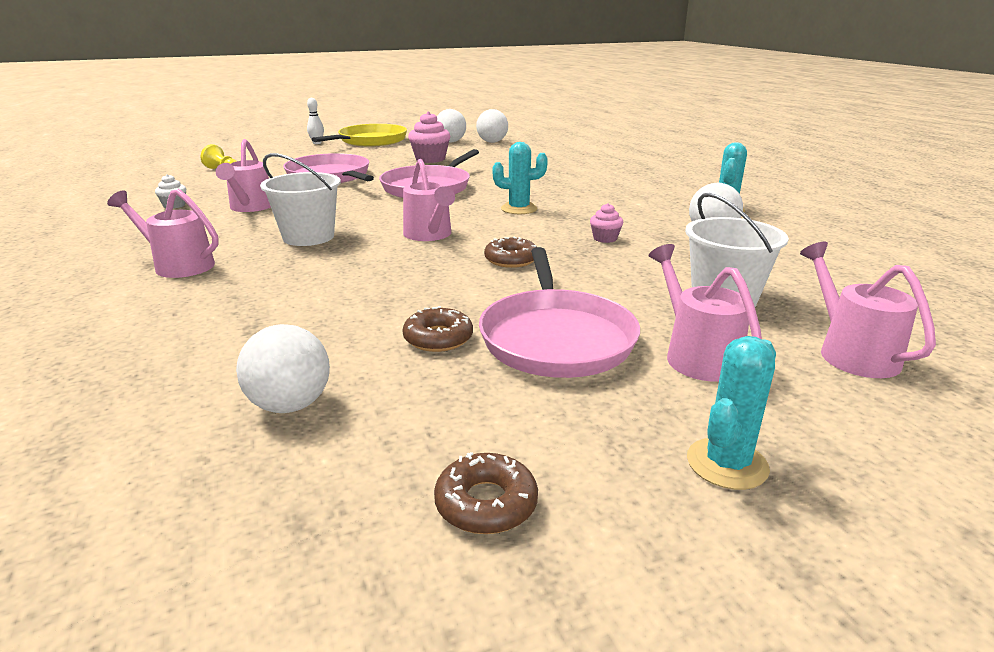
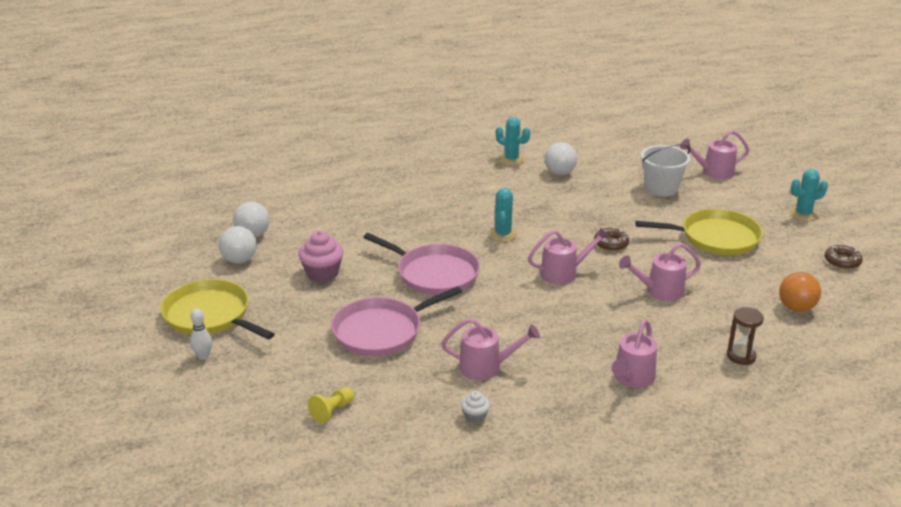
camera: 85 degrees left, 5 degrees up
(172, 336) = (741, 356): none -> brown hourglass
(290, 405) = (796, 308): white ball -> orange ball
(308, 237) = (568, 326): white bucket -> none
(438, 338) = (723, 270): brown donut -> none
(556, 338) = (715, 238): pink pan -> yellow pan
(605, 238) = (570, 208): pink cupcake -> none
(696, 355) = (724, 206): pink watering can -> pink watering can (659, 291)
(727, 464) = (803, 214): turquoise cactus -> turquoise cactus turned 60 degrees counterclockwise

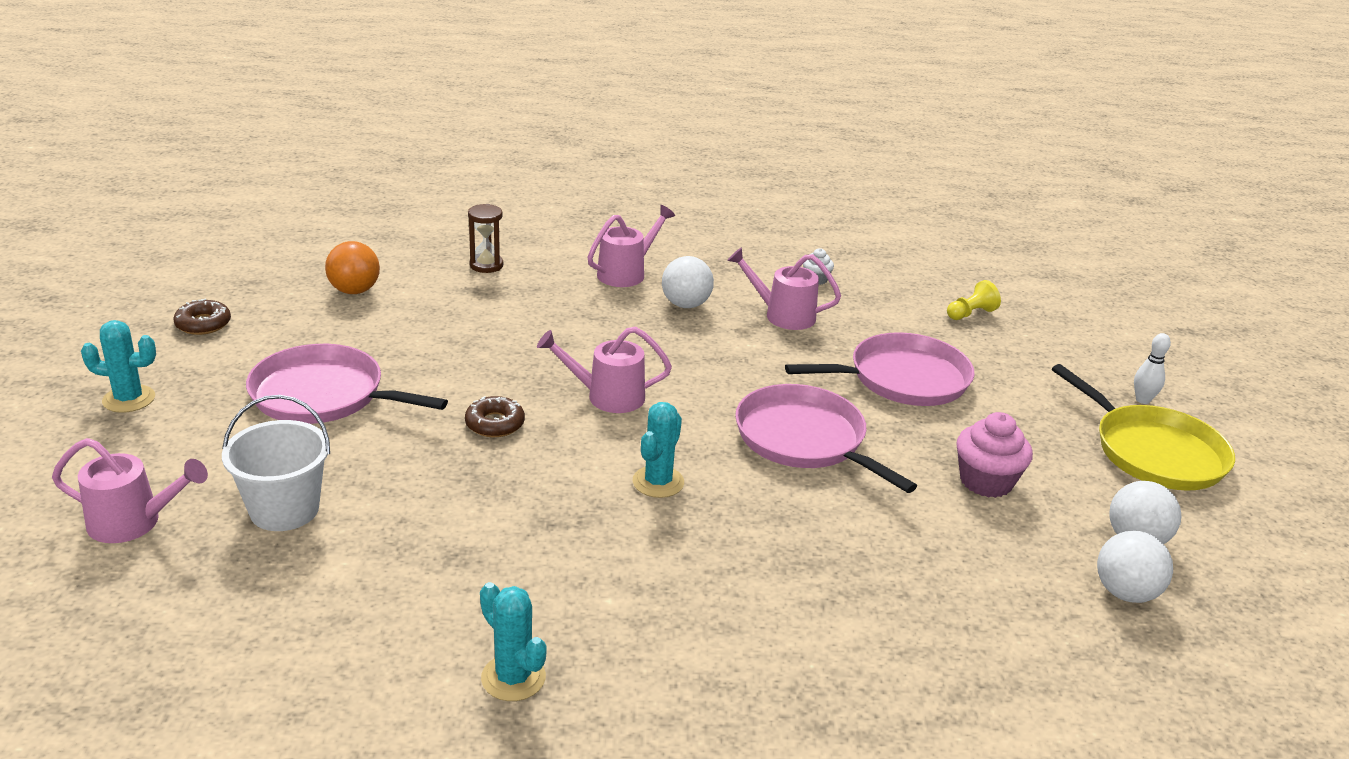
camera: 165 degrees left, 0 degrees up
(560, 173) = (440, 603): white ball -> white ball (686, 305)
(659, 291) = (499, 344): pink watering can -> none
(715, 238) = (324, 395): yellow pan -> pink pan

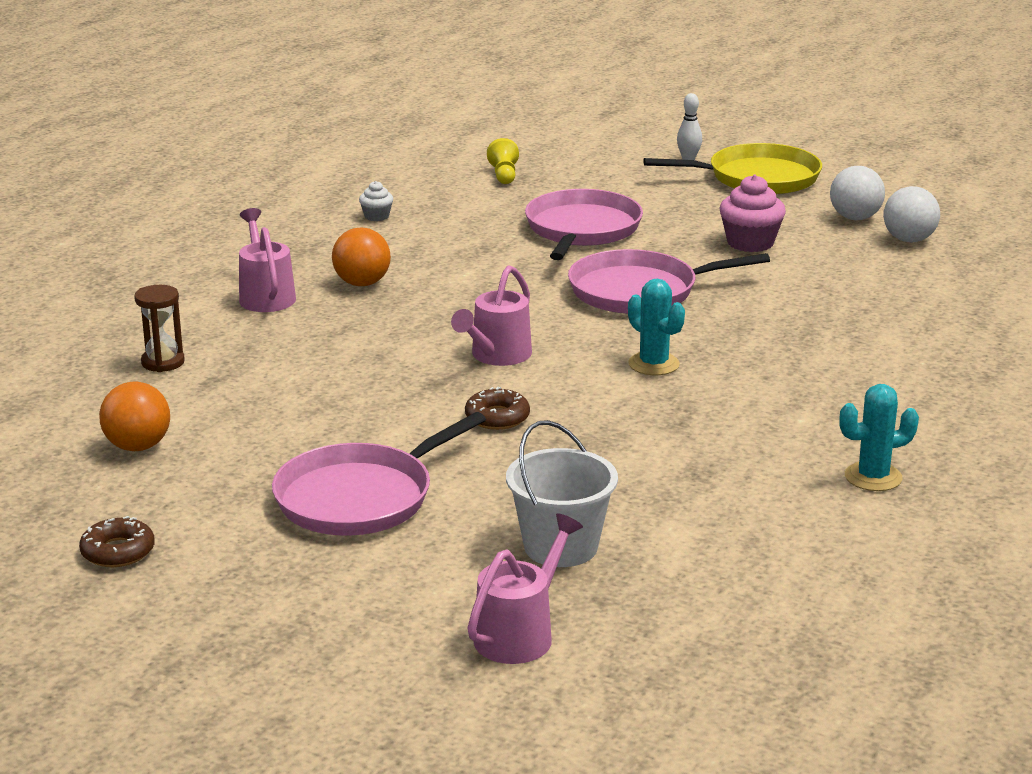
camera: 60 degrees left, 5 degrees down
(129, 399) = (257, 617): turquoise cactus -> none
(686, 305) = (362, 283): white ball -> orange ball
(782, 315) = (427, 247): pink watering can -> none

